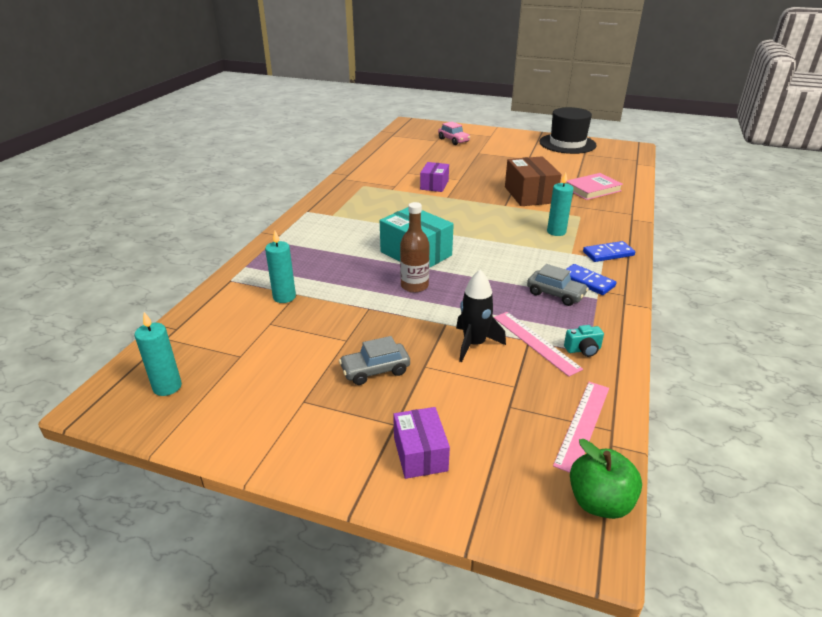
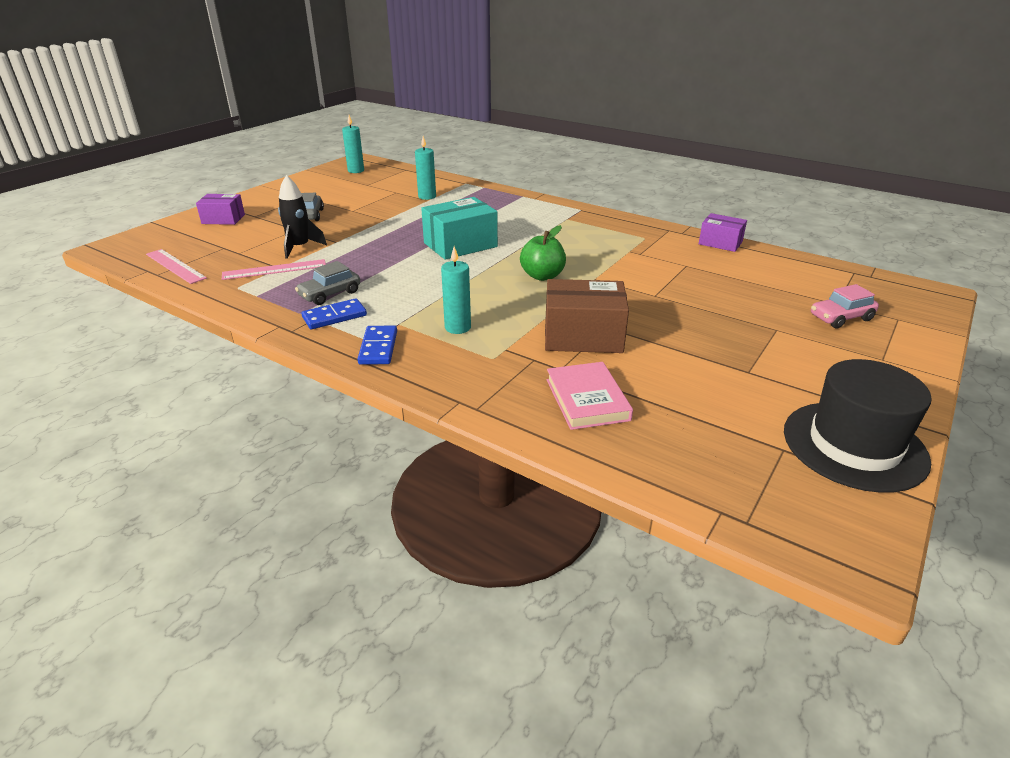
camera: 105 degrees right, 0 degrees up
(414, 286) = (403, 238): brown bottle -> none
(434, 185) = (637, 276): purple box -> purple box (720, 243)
(583, 350) = (242, 286): turquoise camera -> none
(599, 502) = (120, 256): green apple -> green apple (542, 276)

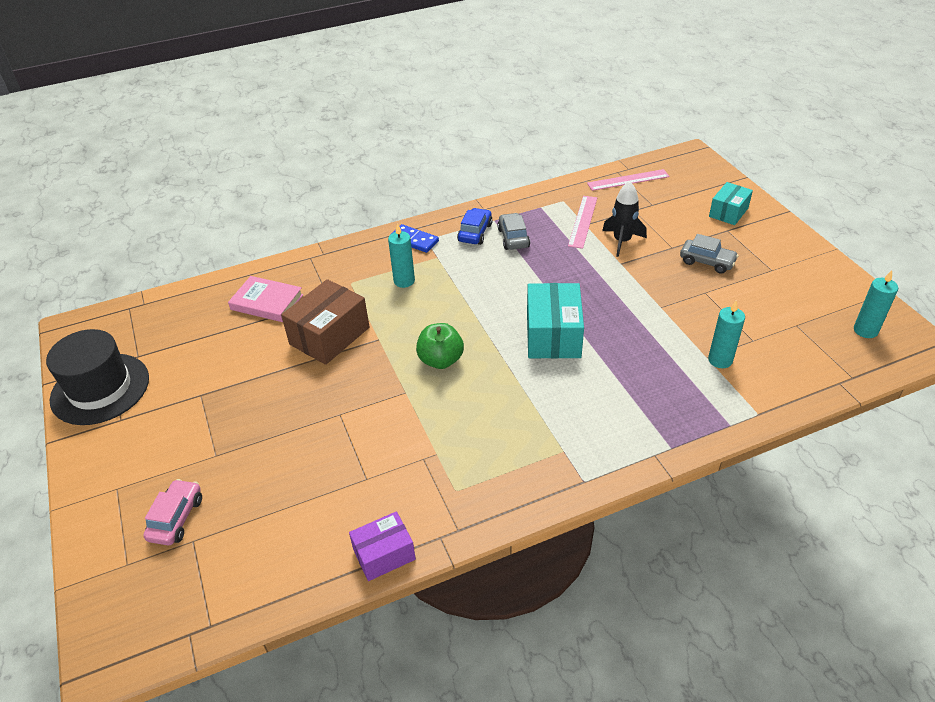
camera: 125 degrees right, 10 degrees up
(223, 219) = (728, 212): purple box -> turquoise box
(334, 316) = (475, 233): blue domino -> blue car

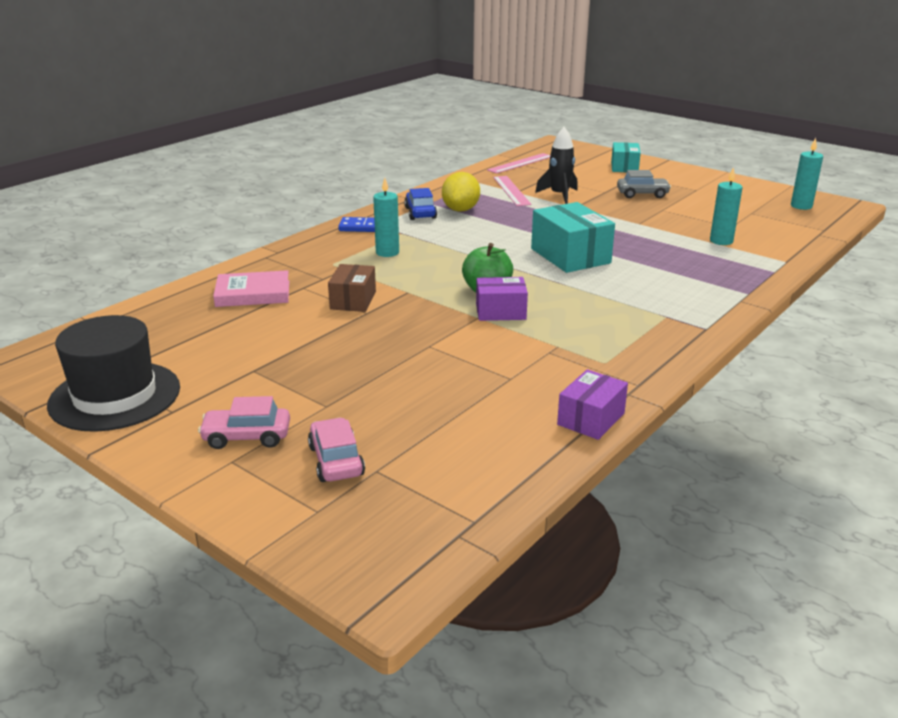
camera: 30 degrees left, 15 degrees down
(143, 467) = (247, 437): none -> pink car
(329, 336) = (353, 300): brown box -> brown box, size x0.62
(429, 391) = (500, 311): none -> purple box
(513, 238) = (461, 210): grey car -> yellow lemon

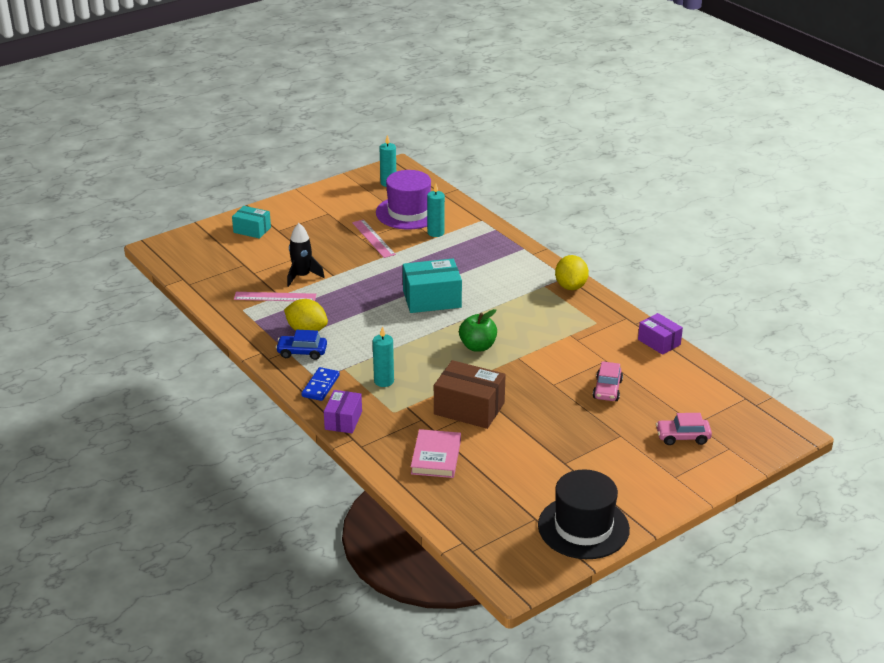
camera: 75 degrees left, 5 degrees up
(247, 437) = (649, 469): pink car -> pink car (607, 389)
(353, 300) = (469, 408): brown box -> brown box, size x1.61
(500, 311) = (513, 347): purple box -> purple box (343, 420)
(520, 163) = (203, 278): pink ruler -> pink ruler (373, 238)
(642, 194) = (323, 238): grey car -> none
(684, 334) = (570, 286): none -> yellow lemon
(749, 223) = (409, 212): none -> purple hat

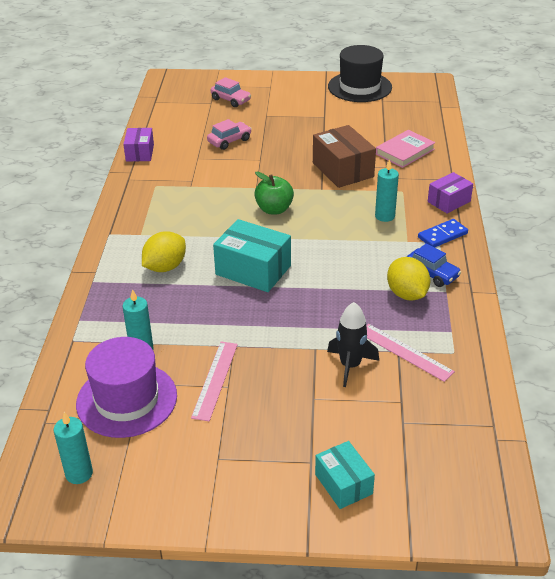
camera: 140 degrees left, 5 degrees up
(570, 286) = (121, 223): yellow lemon -> yellow lemon (165, 267)

